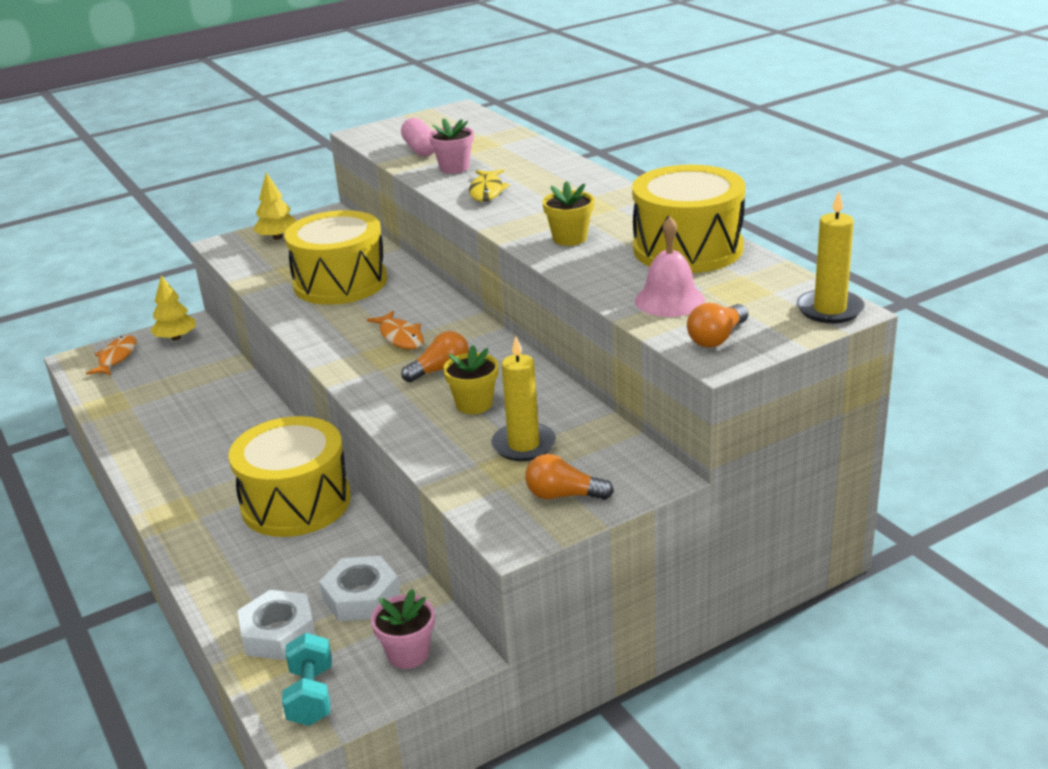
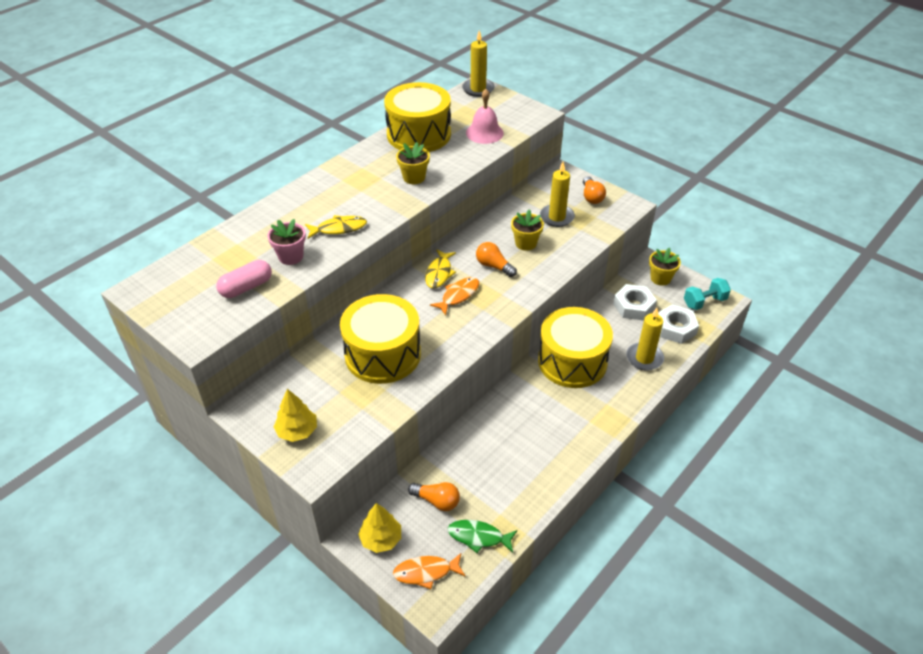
camera: 110 degrees left, 15 degrees up
(119, 390) = (478, 537): none -> green fish
(245, 576) = (644, 358): none -> yellow candle
(408, 654) = (660, 278): pink flower pot -> yellow flower pot
(455, 328) = (439, 273): none -> yellow fish
(717, 338) = (519, 115): orange light bulb -> orange light bulb (437, 501)

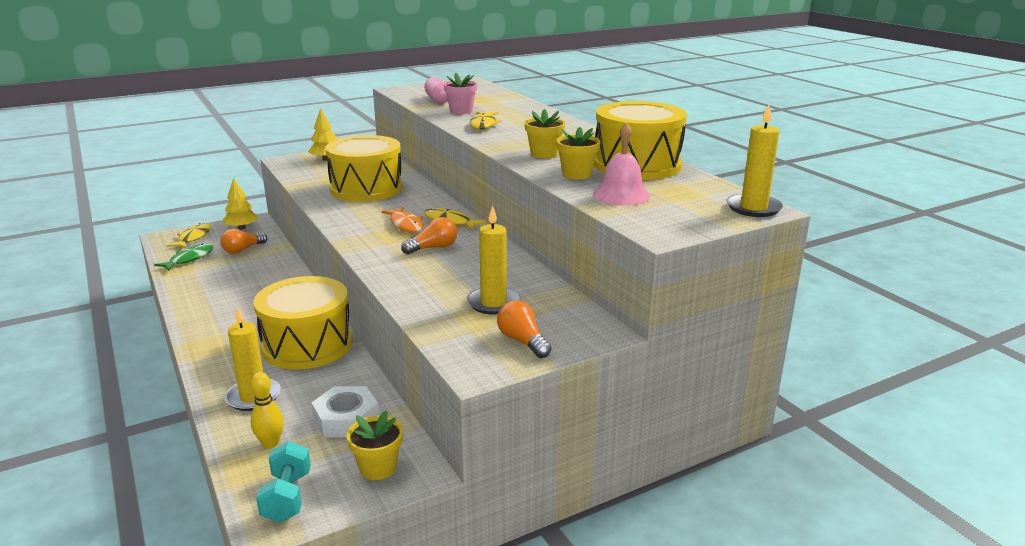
camera: 110 degrees right, 20 degrees down
(426, 572) = (193, 238): orange fish -> yellow fish
(526, 243) = (457, 272): yellow flower pot -> yellow flower pot (577, 174)
(591, 197) = (522, 341): orange light bulb -> orange light bulb turned 45 degrees clockwise
(675, 328) = (270, 443): white nut -> yellow bowling pin

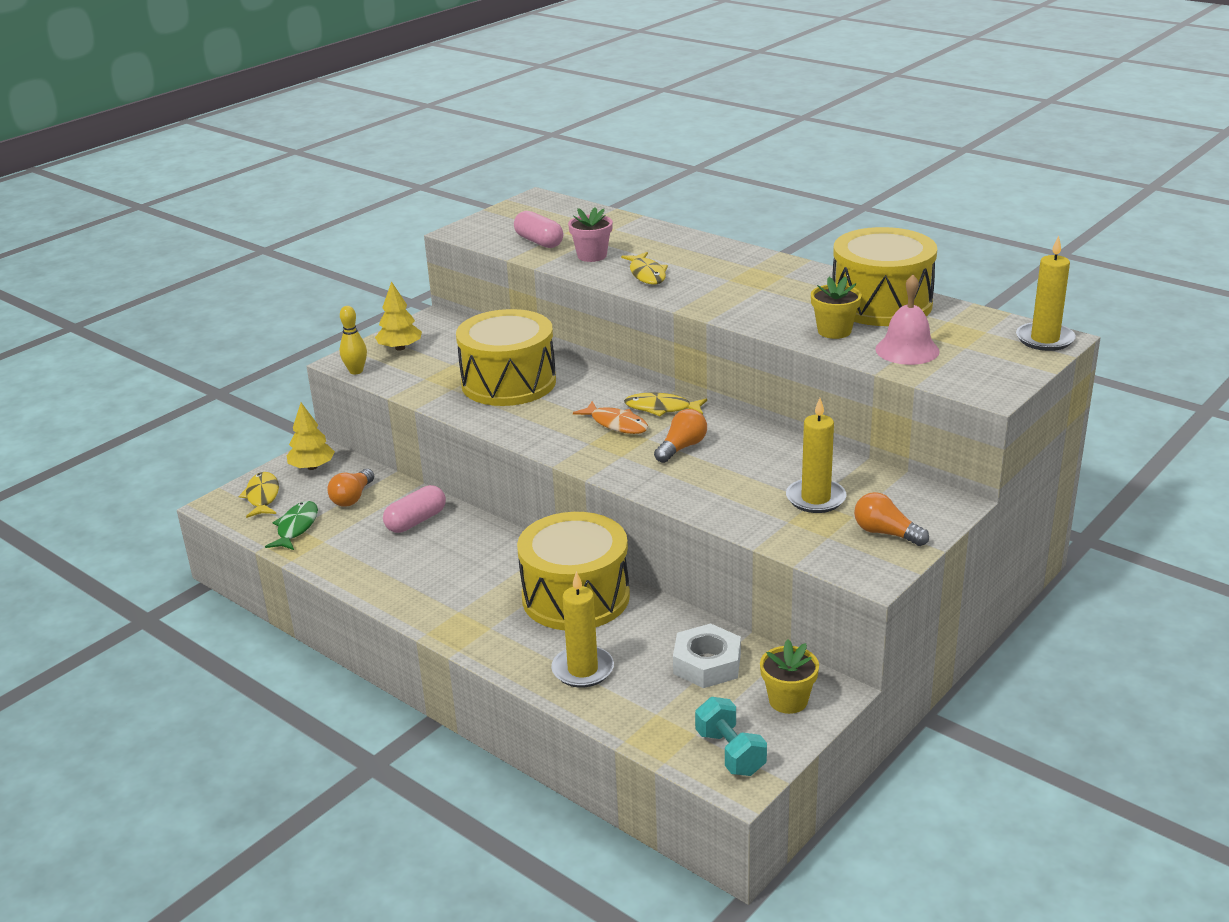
camera: 20 degrees left, 5 degrees up
(263, 272) = (416, 521): none -> pink capsule
(270, 443) = (656, 710): yellow bowling pin -> yellow bowling pin (356, 371)
(544, 154) = (768, 308): yellow flower pot -> none

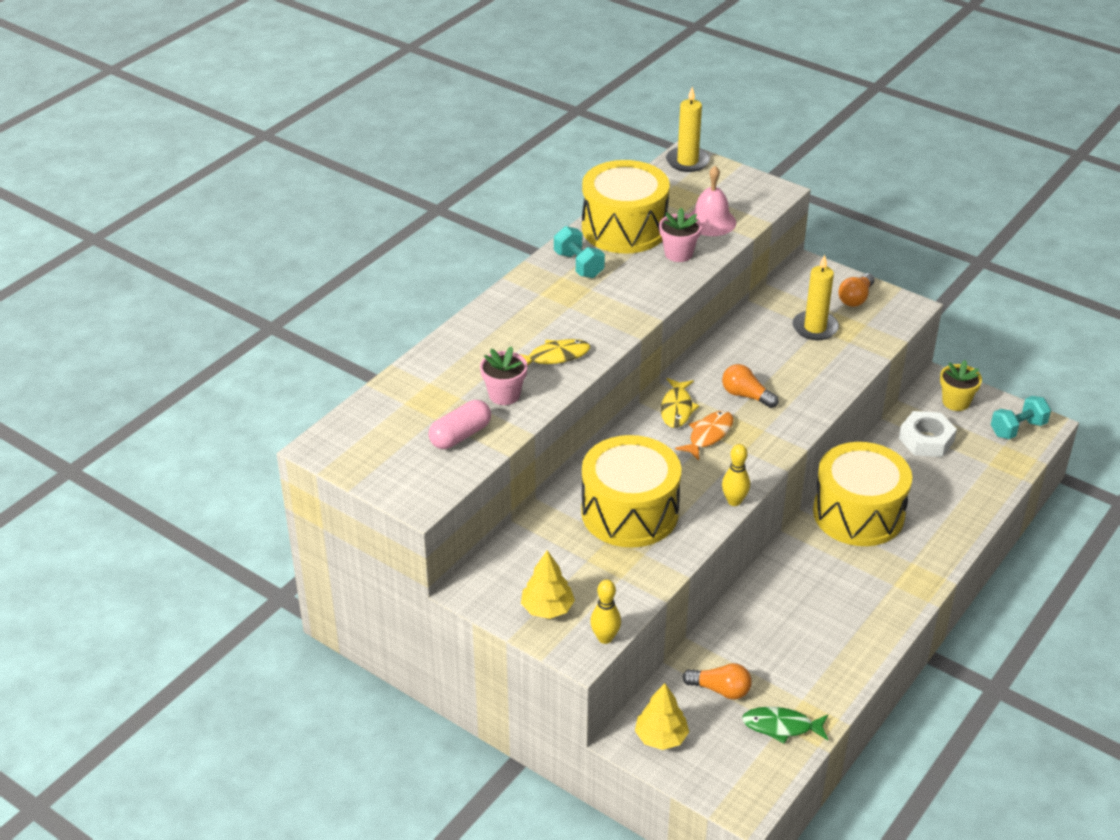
camera: 95 degrees left, 10 degrees up
(262, 496) = (725, 770): yellow fish -> none
(416, 521) = (758, 632): pink capsule -> none
(511, 434) = (734, 501): none -> yellow bowling pin
(583, 670) = (950, 504): yellow candle -> none
(805, 283) = (578, 265): none -> turquoise dumbbell
(834, 331) = (678, 253): yellow flower pot -> pink flower pot

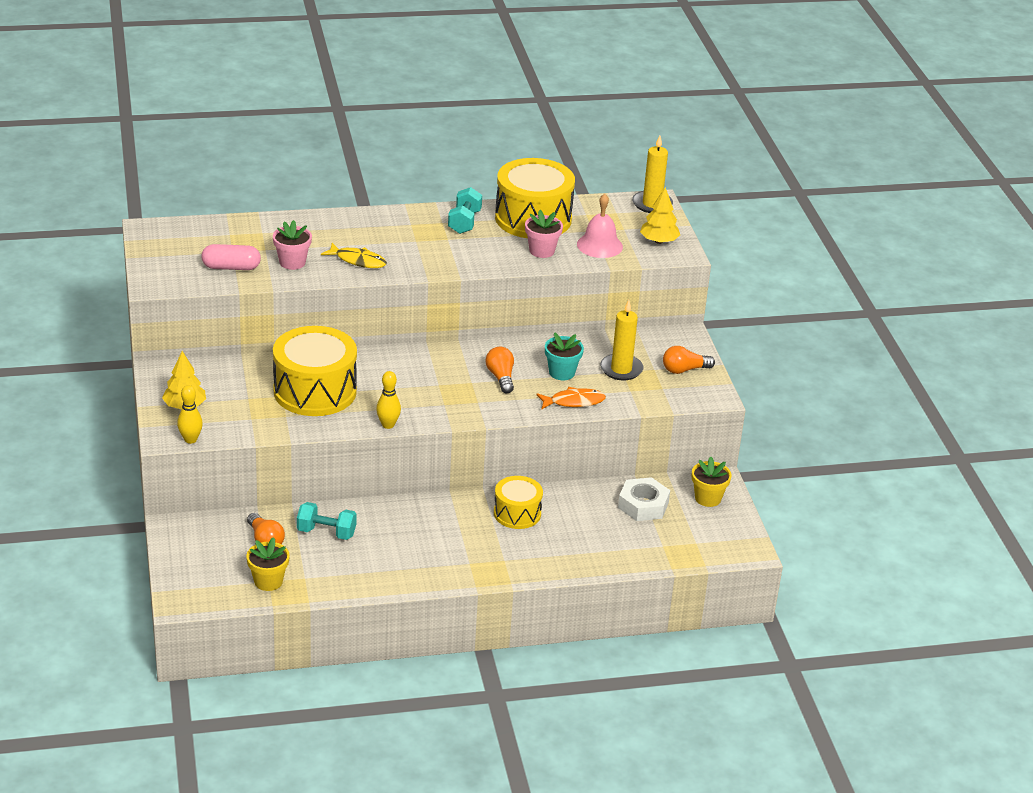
camera: 40 degrees right, 5 degrees down
(661, 737) = (192, 538): yellow tree -> yellow tree (659, 241)
(677, 408) = (443, 358): yellow fish -> none
(708, 435) = (436, 383): orange fish -> orange fish (574, 402)
(780, 360) = (562, 372): none -> turquoise flower pot
(781, 726) = (268, 581): green fish -> yellow flower pot
(858, 513) = (517, 513): yellow drum -> yellow drum, size x0.57
(1018, 429) = (725, 540): turquoise dumbbell -> turquoise dumbbell (326, 532)

